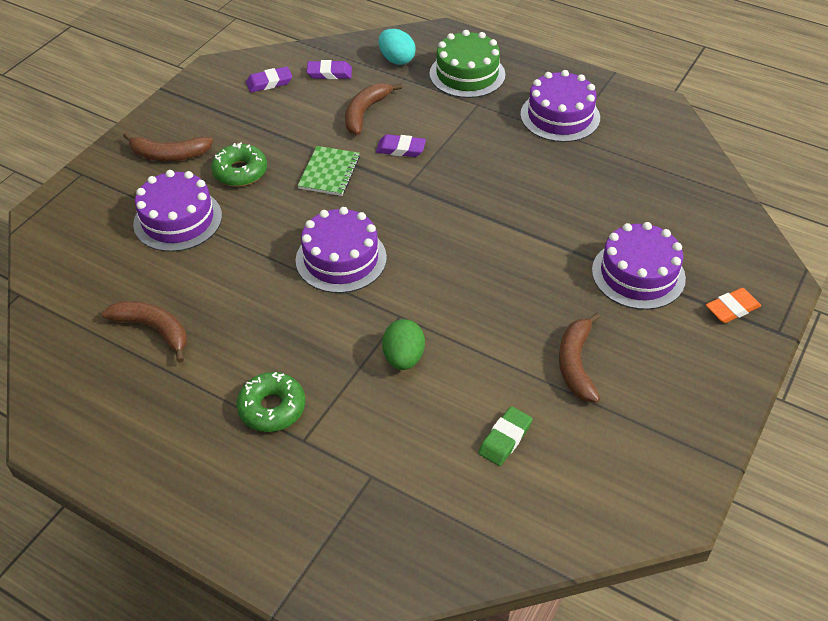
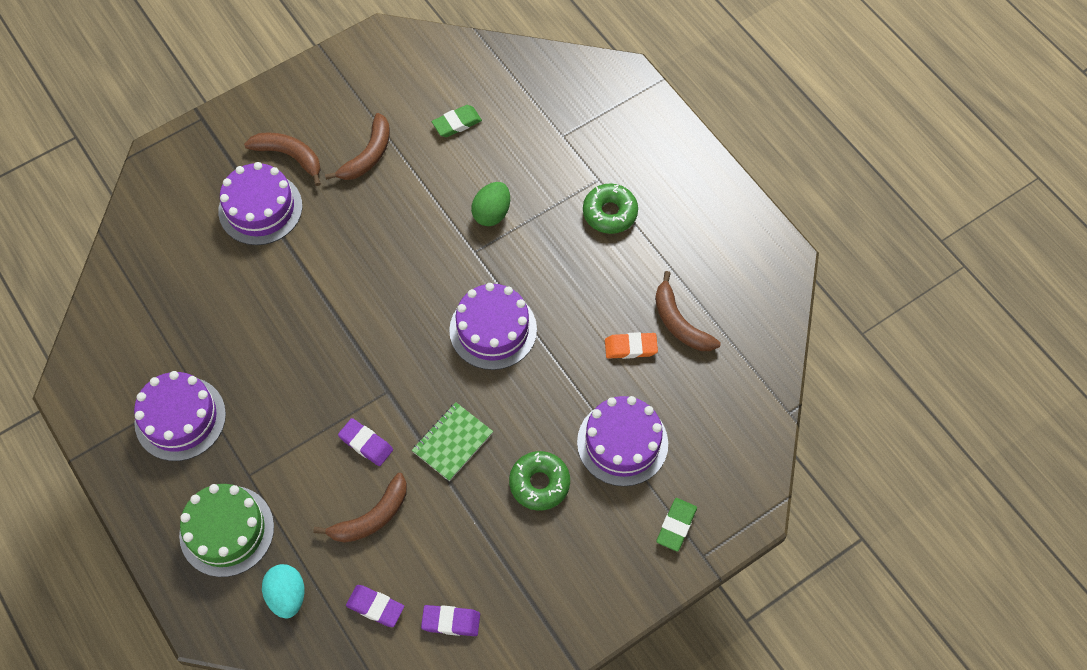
camera: 155 degrees left, 15 degrees up
(110, 183) = (676, 526): none -> green eraser
(169, 155) = (603, 544): brown banana -> brown banana (289, 156)
(732, 308) = (217, 149): orange eraser -> orange eraser (630, 347)

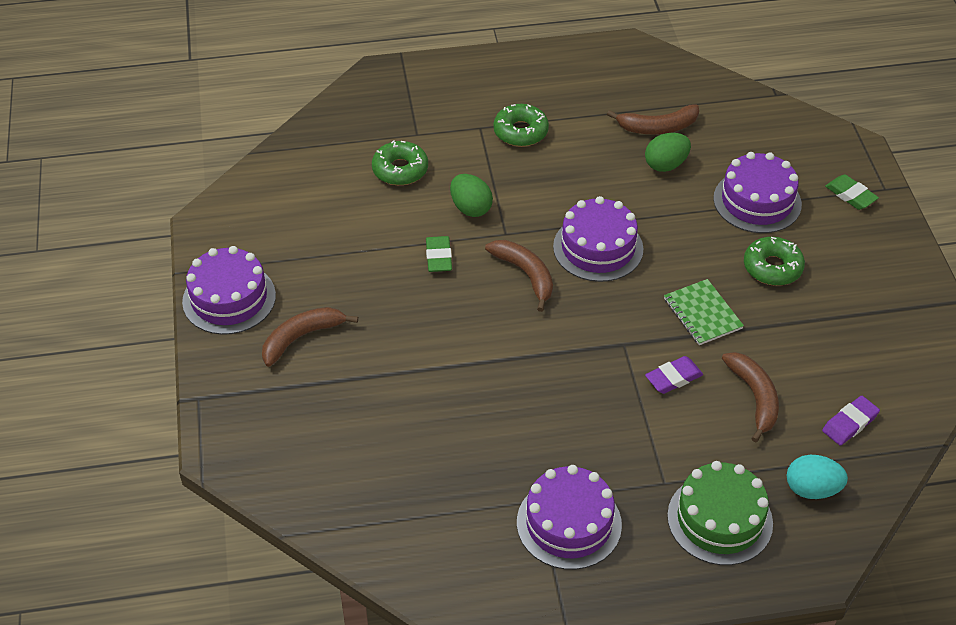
camera: 65 degrees left, 15 degrees down
(260, 208) = (350, 381): purple cake -> purple cake (229, 298)
(368, 155) = (343, 276): brown banana -> brown banana (525, 275)
(451, 622) = (885, 372): purple eraser -> none
(457, 123) = (352, 200): green eraser -> green eraser (439, 257)
(511, 142) = (400, 170): none -> green donut
(630, 347) = (666, 165): orange eraser -> green egg

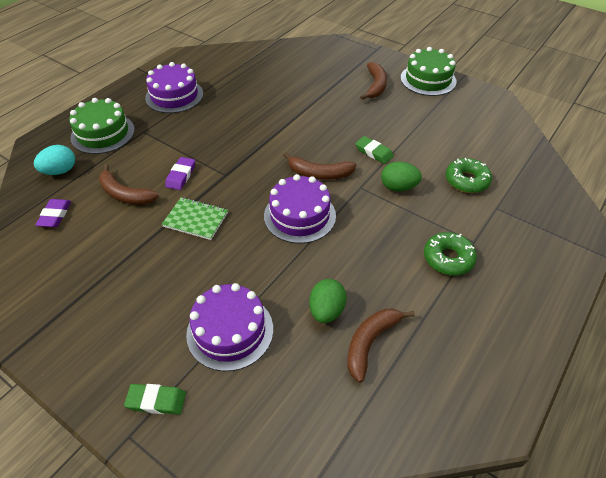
camera: 135 degrees right, 0 degrees up
(229, 298) = (428, 79): purple cake -> green cake
(772, 267) = (174, 282): green donut -> none

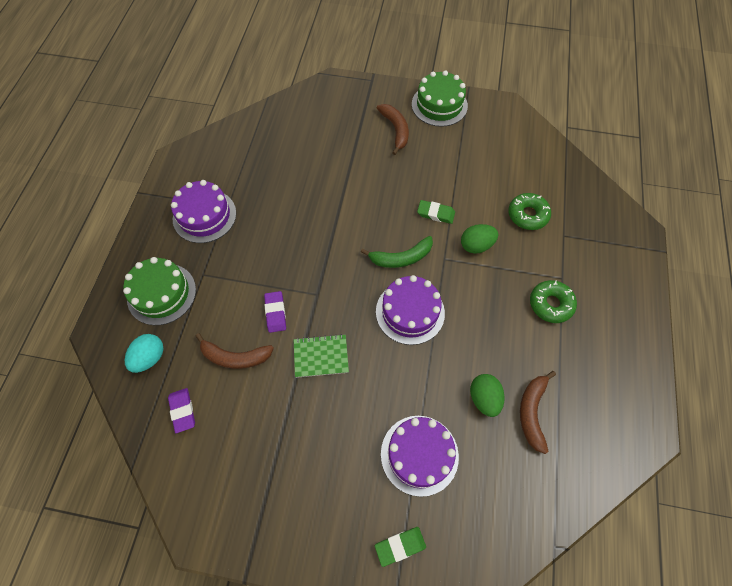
camera: 25 degrees left, 15 degrees up
(319, 173) = (401, 258): brown banana -> green banana

